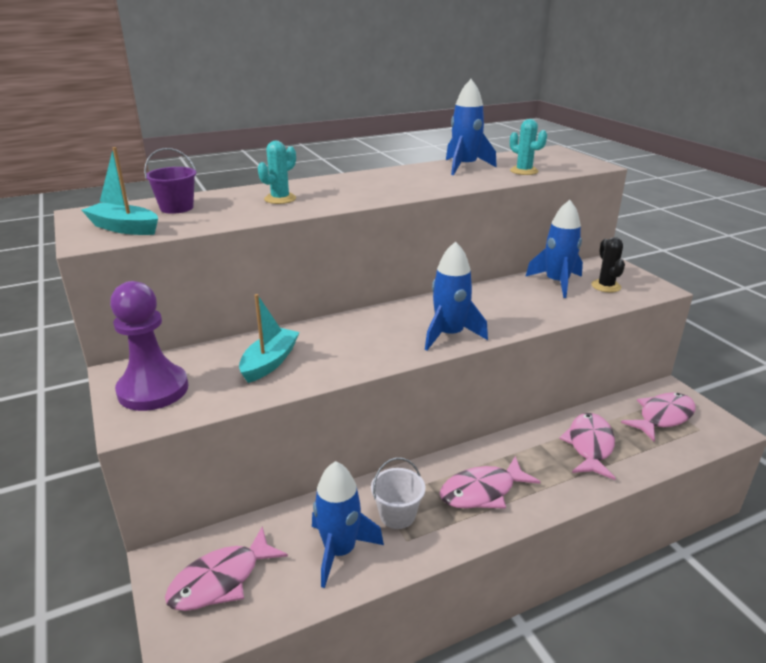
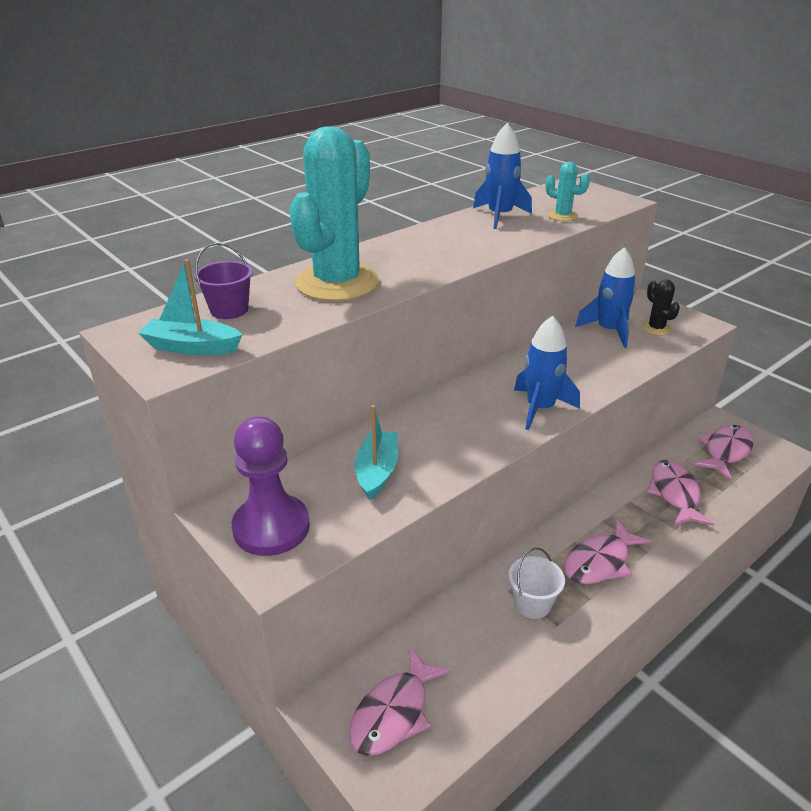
camera: 15 degrees left, 5 degrees up
(280, 199) = (337, 283): turquoise cactus -> turquoise cactus, size x2.32
(340, 551) = (496, 654): blue rocket -> none

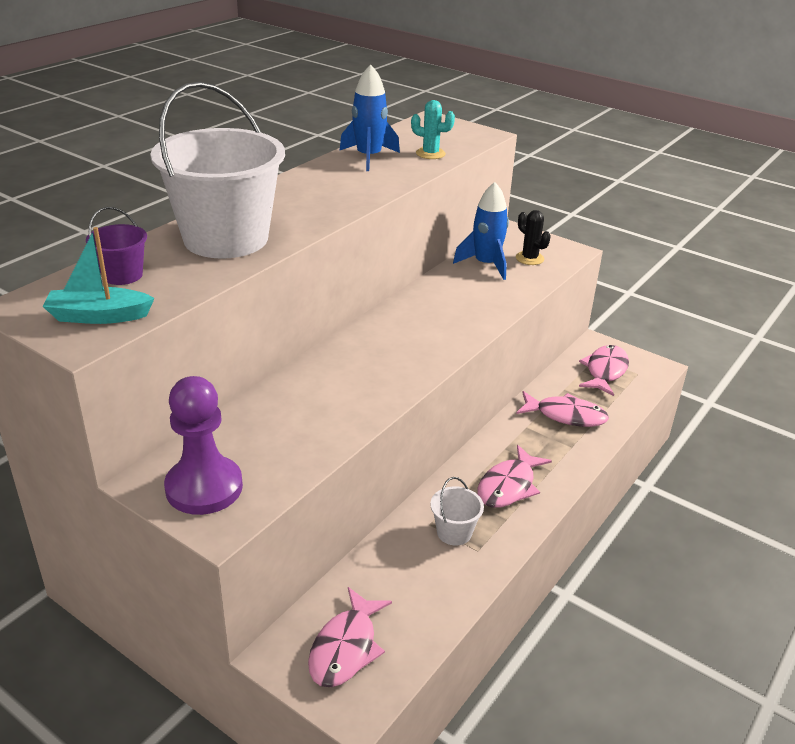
camera: 15 degrees left, 0 degrees up
(337, 283) = (226, 238): turquoise cactus -> white bucket
(377, 471) = (294, 422): turquoise boat -> none
(540, 408) = (437, 346): blue rocket -> none
(675, 494) = (566, 415): pink fish -> pink fish turned 120 degrees clockwise

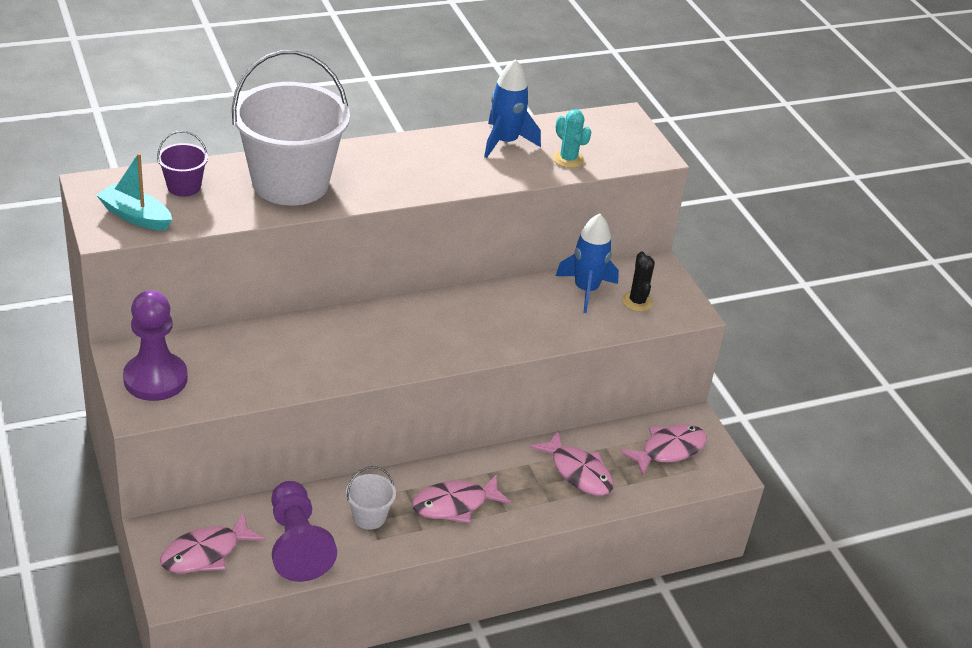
camera: 30 degrees right, 5 degrees up
(419, 591) = (297, 544): none -> purple pawn

